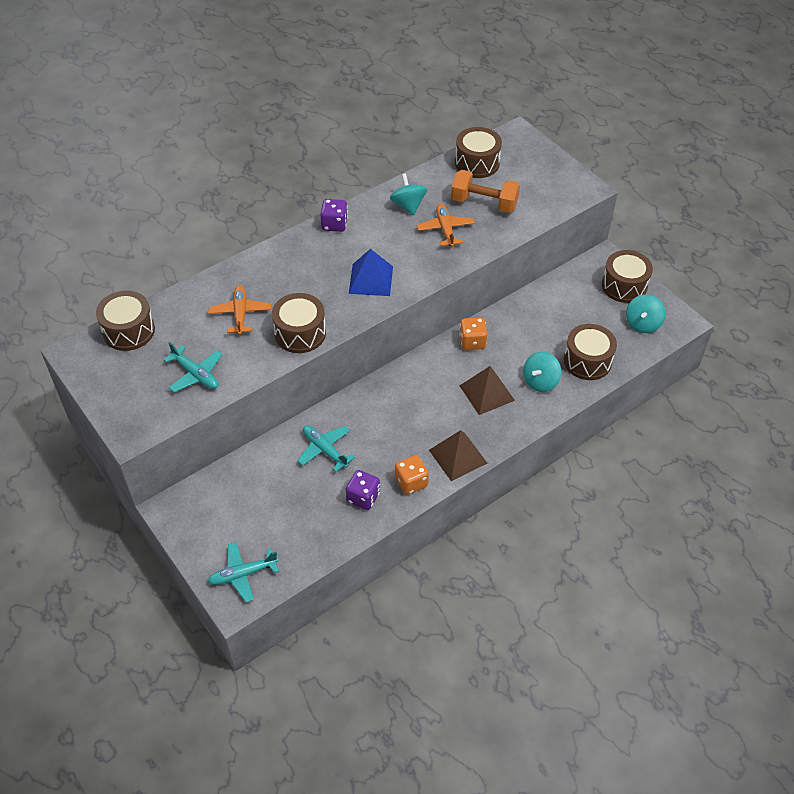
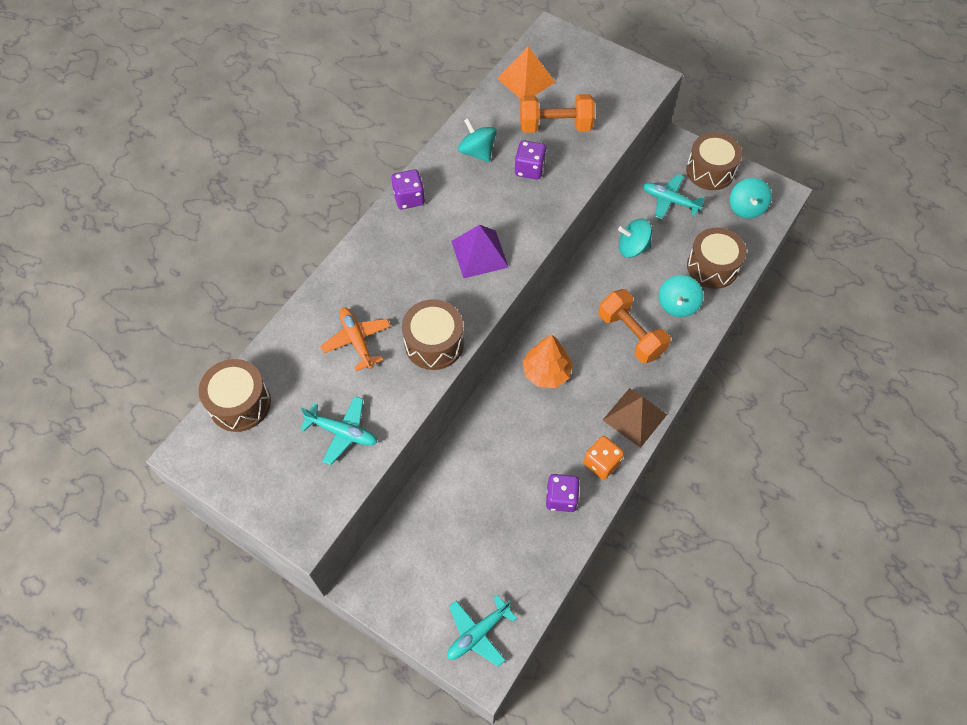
camera: 20 degrees left, 10 degrees up
(324, 450) = (496, 457): turquoise plane -> turquoise plane (669, 200)
(371, 279) = (479, 254): blue pyramid -> purple pyramid
(399, 399) = (546, 372): none -> orange tree
(445, 229) = (529, 169): orange plane -> purple dice
(472, 342) = (590, 281): orange dice -> none
(477, 163) = (526, 80): brown drum -> orange pyramid
(487, 393) = (631, 335): brown pyramid -> orange dumbbell
(523, 326) = (632, 247): none -> turquoise spinning top

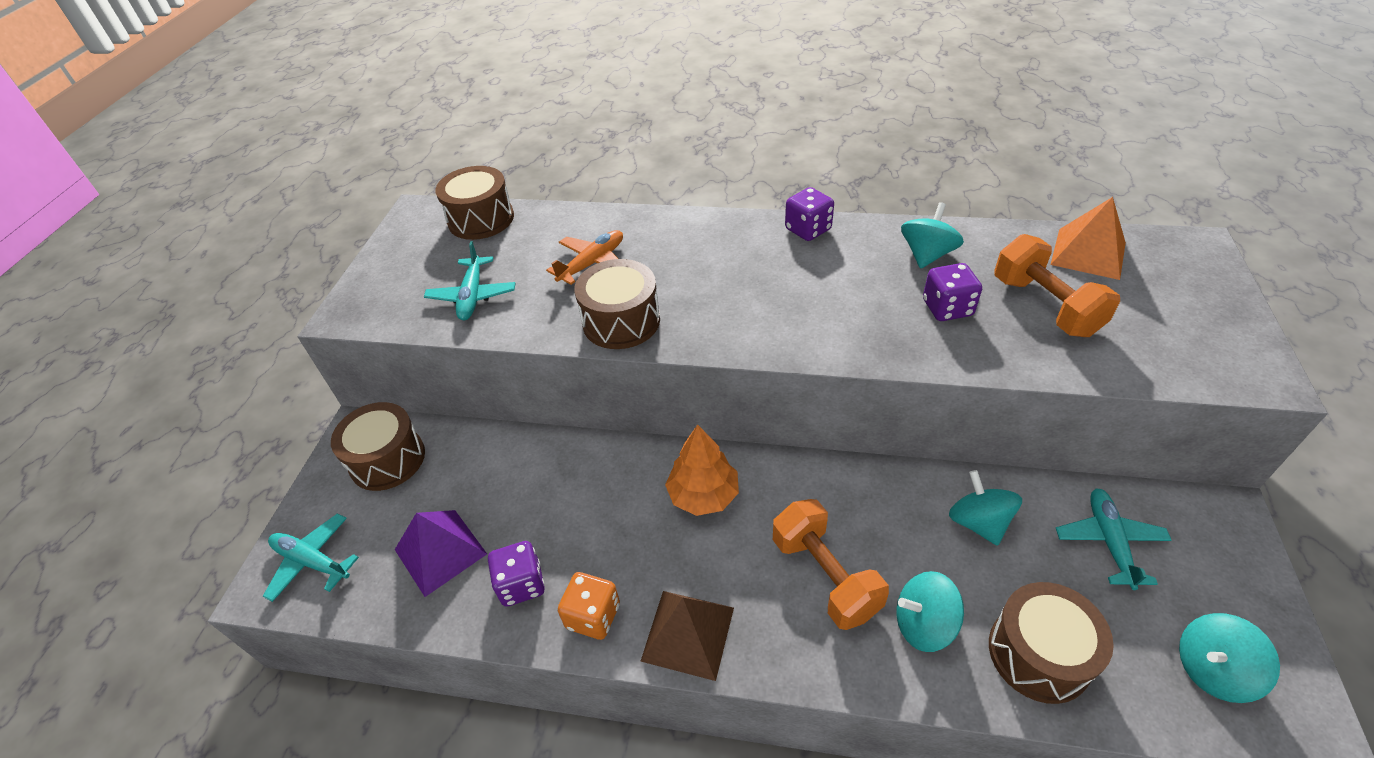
camera: 70 degrees right, 15 degrees down
(479, 254) = (776, 312): purple pyramid -> purple pyramid (440, 551)
(631, 335) = (825, 576): orange dumbbell -> orange dumbbell turned 60 degrees counterclockwise
(710, 171) = (1228, 580): brown drum -> brown drum (387, 459)

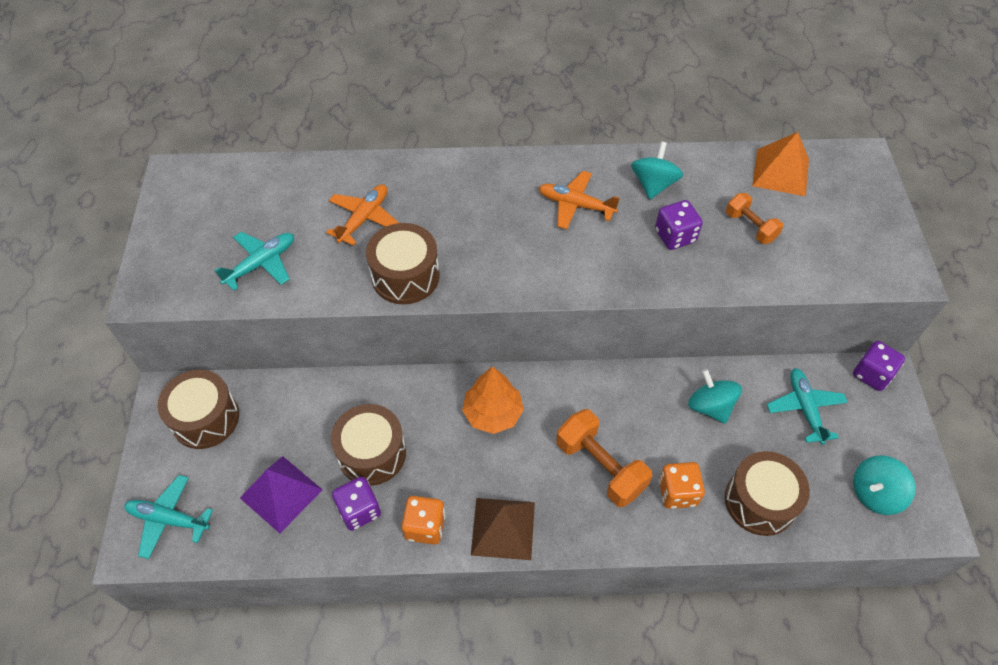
camera: 15 degrees left, 10 degrees up
(472, 296) = (261, 263): turquoise plane -> turquoise plane turned 120 degrees counterclockwise
(481, 219) = (242, 178): brown drum -> brown drum (372, 453)
(808, 229) = (550, 166): purple dice -> purple dice (872, 374)
(830, 268) = (575, 205): none -> orange plane
(923, 624) = (677, 492): turquoise spinning top -> orange dice
(1045, 306) = (750, 227): orange dumbbell -> orange dumbbell, size x0.60

